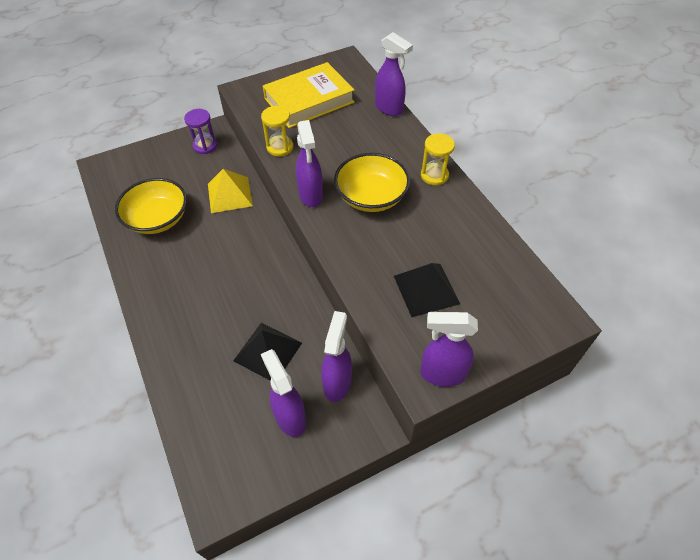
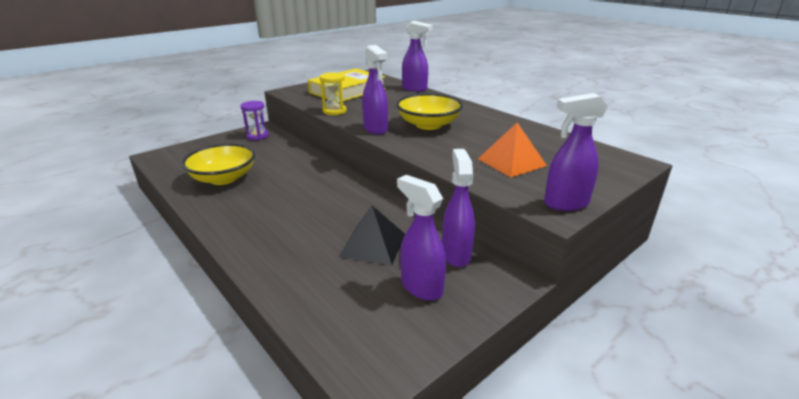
camera: 15 degrees left, 25 degrees down
(229, 194) = (291, 158): yellow pyramid -> none
(426, 289) = (511, 162): black pyramid -> orange pyramid
(434, 175) = (473, 111): yellow hourglass -> none

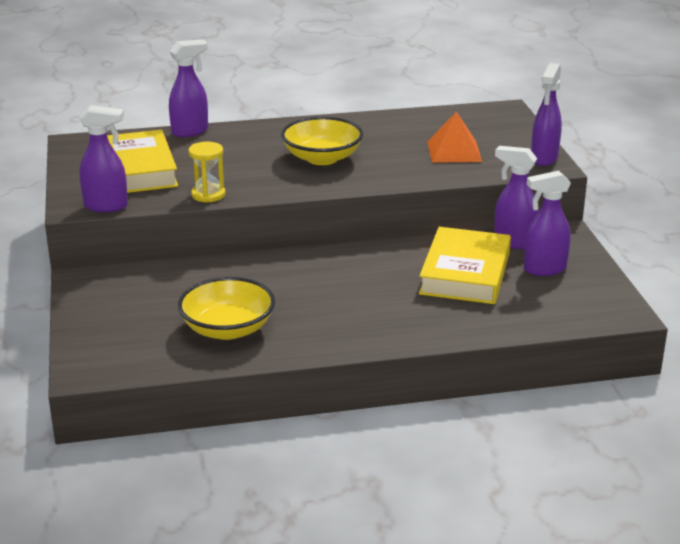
camera: 60 degrees left, 0 degrees up
(257, 136) = (109, 286): purple hourglass -> none
(373, 244) = (465, 273): black pyramid -> yellow book
(375, 129) = (301, 186): purple spray bottle -> purple spray bottle (106, 206)

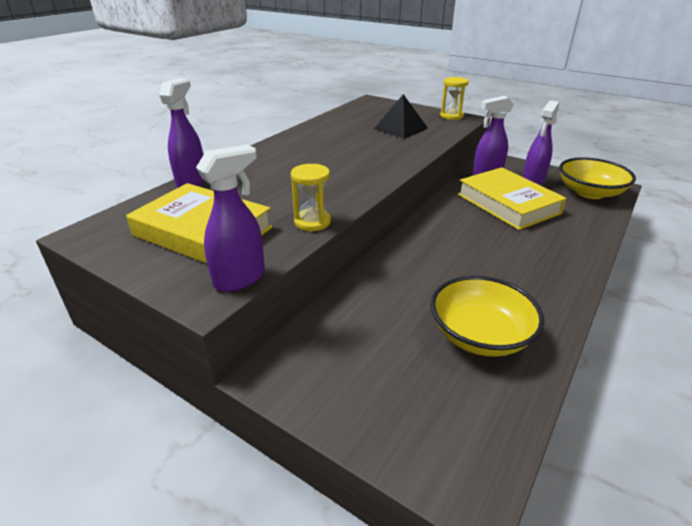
camera: 45 degrees left, 5 degrees up
(322, 158) = (335, 161): yellow bowl -> yellow bowl (589, 192)
(454, 151) = (400, 128): orange pyramid -> black pyramid
(544, 159) = (451, 116): purple spray bottle -> yellow hourglass

